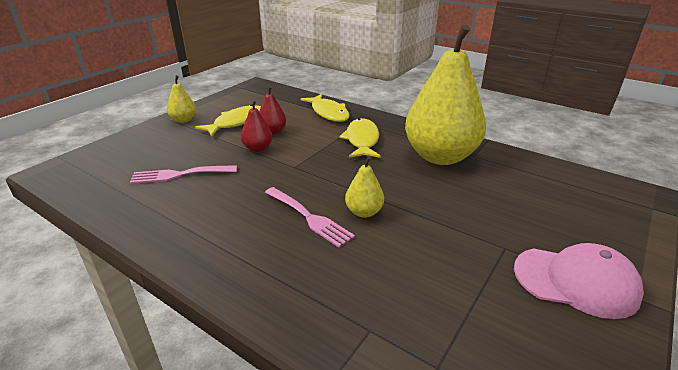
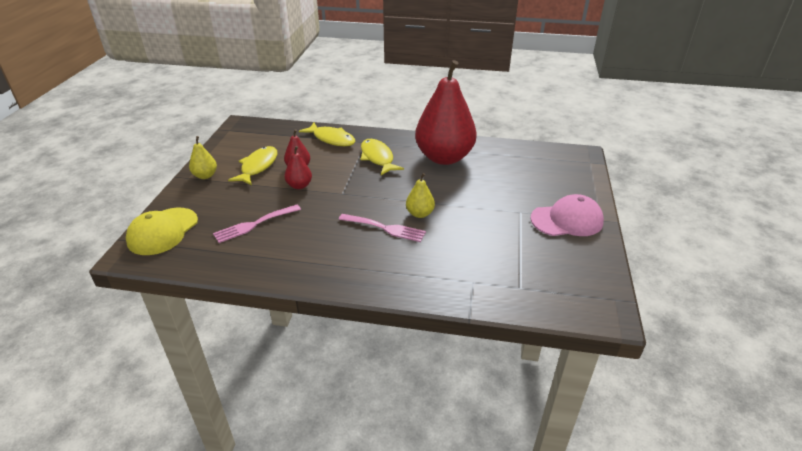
camera: 25 degrees left, 5 degrees up
(97, 159) = (163, 231): none -> yellow cap
(440, 156) = (444, 157): yellow pear -> red pear

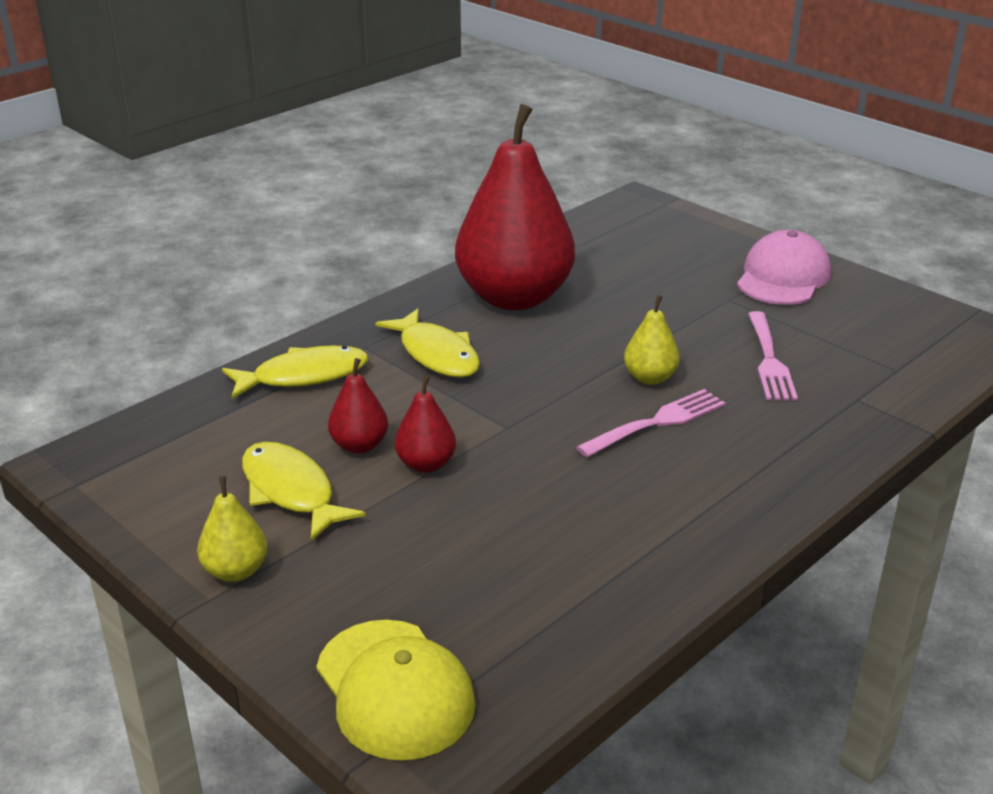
camera: 55 degrees left, 5 degrees down
(255, 224) = (500, 556): pink fork -> pink fork (769, 360)
(378, 158) = (436, 354): yellow fish -> yellow fish turned 135 degrees counterclockwise

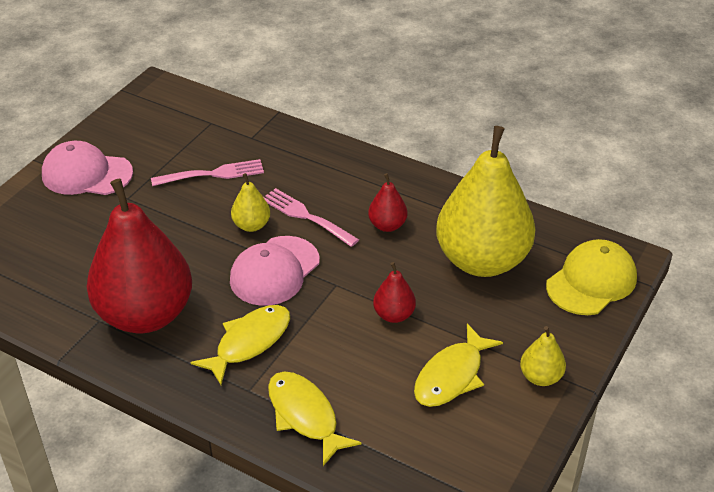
camera: 105 degrees left, 10 degrees up
(359, 445) = (385, 355): red pear -> red pear (387, 225)
(499, 571) = (482, 260): none -> yellow pear
(552, 384) = (274, 271): none -> pink cap

